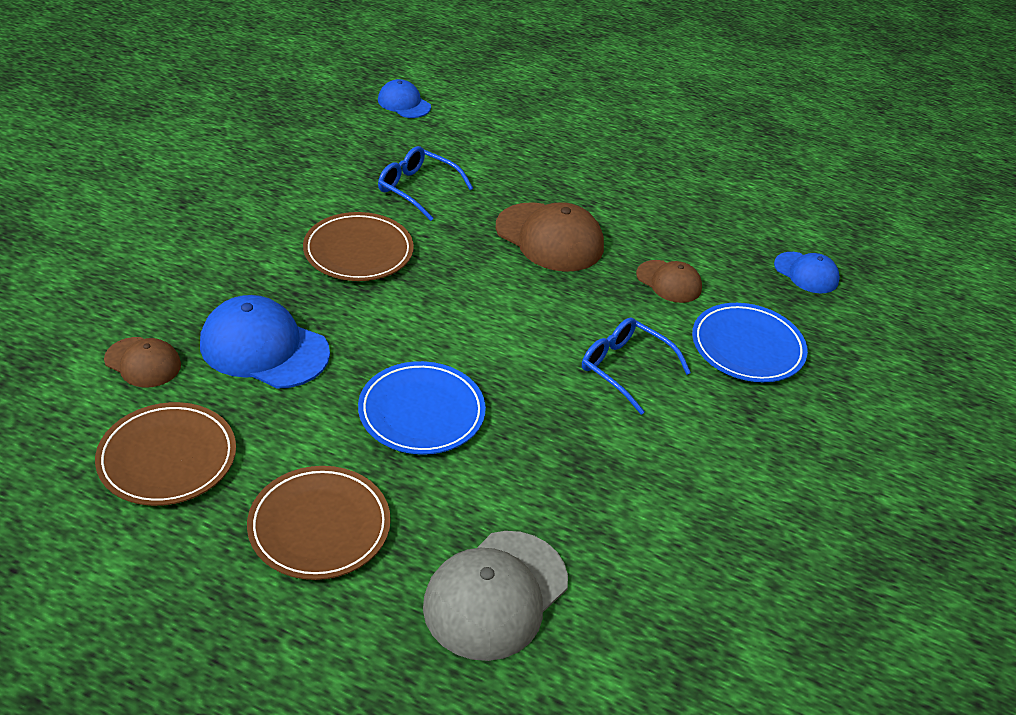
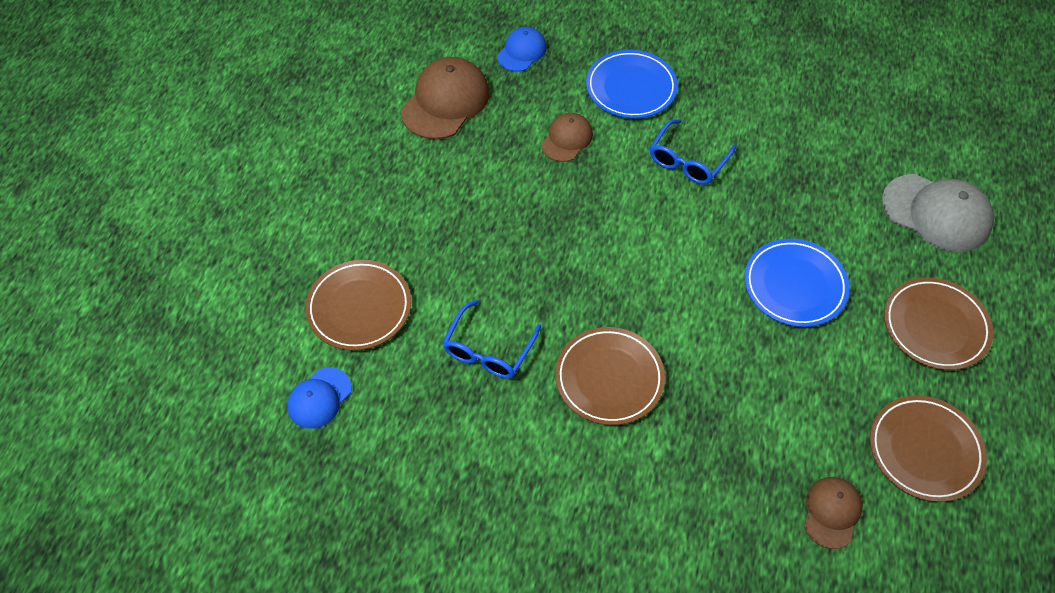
camera: 95 degrees left, 15 degrees up
(264, 348) = (772, 419): blue cap -> none
(485, 131) = (359, 308): none -> brown plate
(549, 237) = (533, 229): brown cap -> brown cap (445, 102)

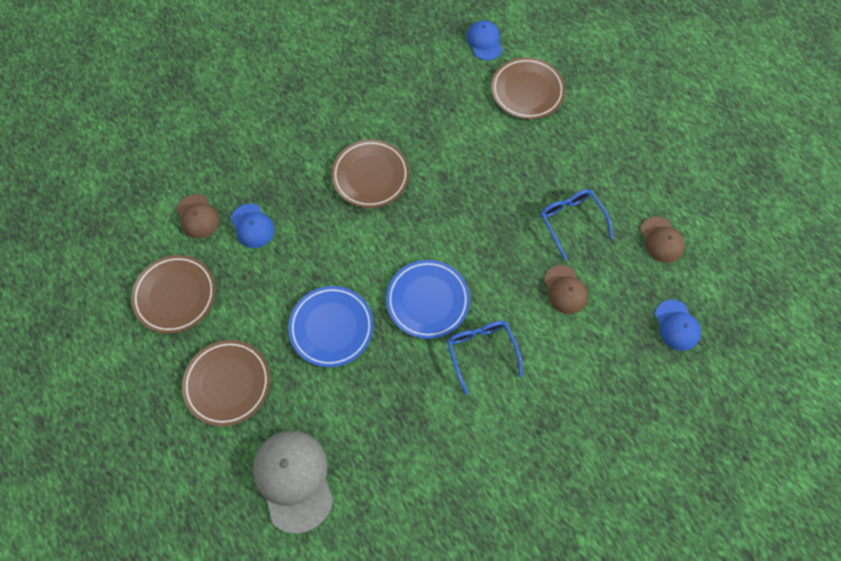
camera: 130 degrees right, 10 degrees up
(445, 102) = (661, 240): brown cap -> brown cap, size x0.58
(488, 350) = (443, 132): blue glasses -> blue glasses (571, 221)
(631, 88) = (580, 372): blue plate -> blue plate (427, 300)
(781, 445) = (252, 226): none -> blue cap
(936, 213) = (293, 480): grey cap -> grey cap turned 90 degrees clockwise

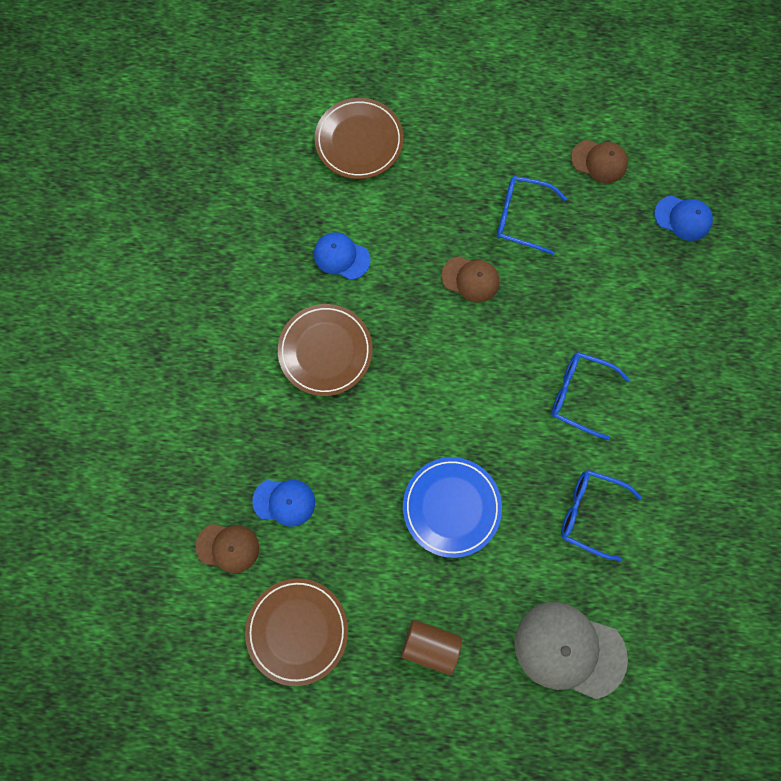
camera: 50 degrees left, 10 degrees up
(227, 383) = (430, 644): brown plate -> brown cylinder
(403, 421) = (589, 512): none -> blue glasses
(427, 300) = (495, 401): blue plate -> none
(484, 42) = (272, 132): blue cap -> blue cap (341, 257)
(565, 290) = (580, 278): brown cap -> brown cap (470, 279)

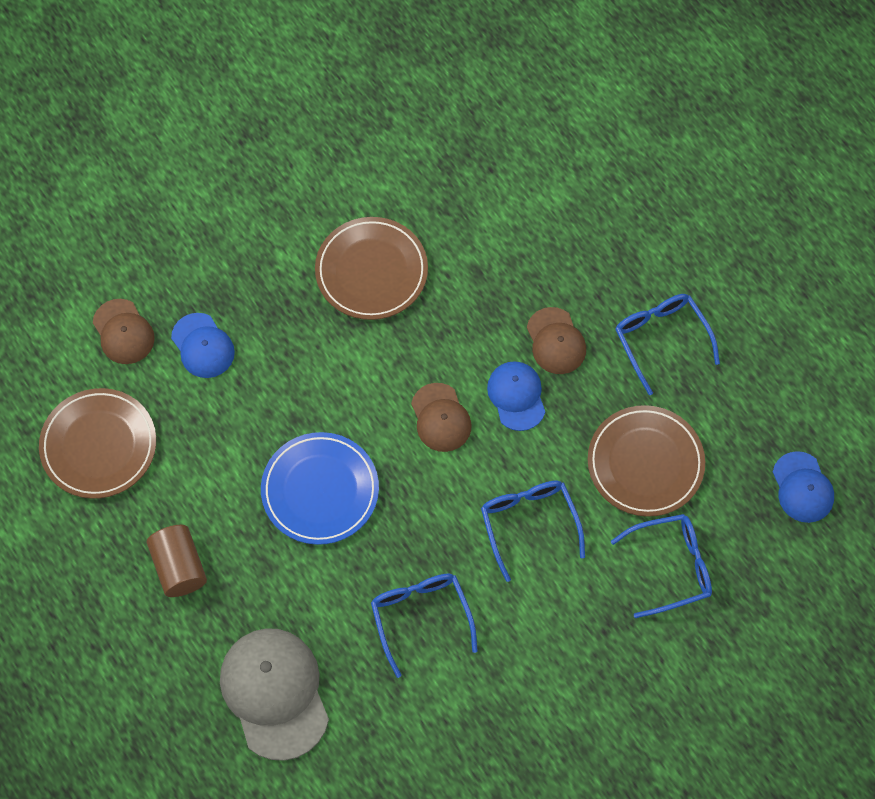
camera: 50 degrees right, 10 degrees down
(341, 257) = (474, 214): blue cap -> blue cap (516, 396)
(359, 141) = (603, 140): brown plate -> brown plate (645, 463)
(599, 161) = (789, 366): brown cap -> brown cap (441, 418)
(674, 334) = (671, 567): none -> blue glasses

